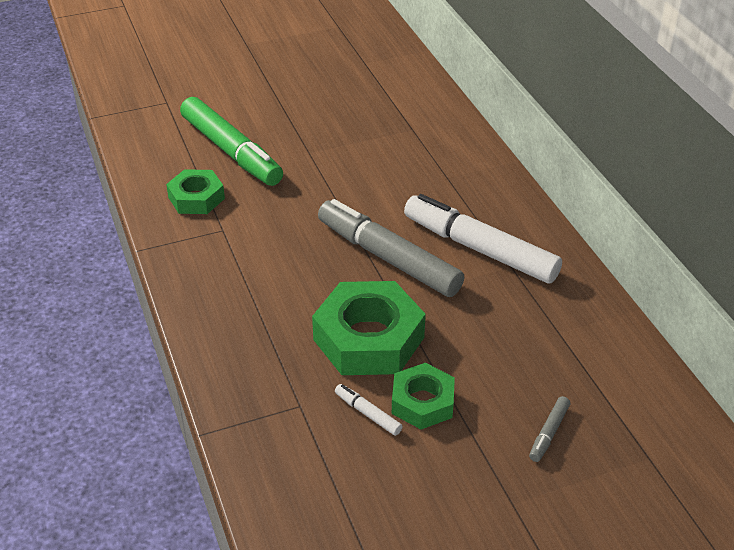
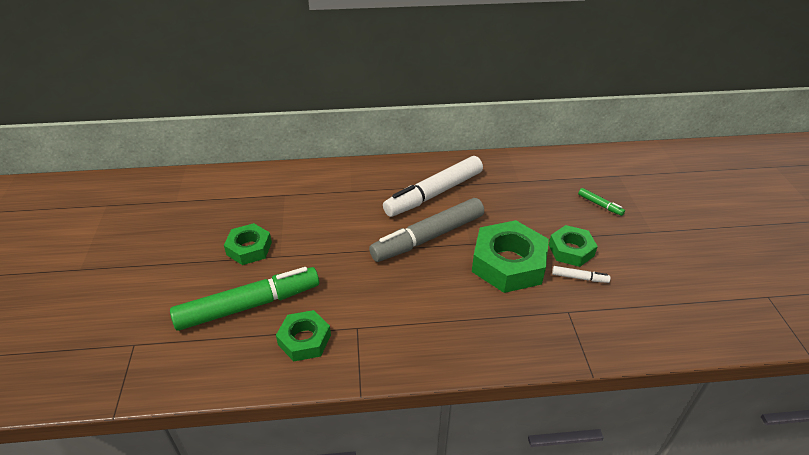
camera: 75 degrees left, 0 degrees up
(312, 129) = (249, 248): none -> green nut
(368, 414) = (579, 278): white marker -> white marker turned 135 degrees counterclockwise
(549, 433) = (600, 205): grey marker -> green marker

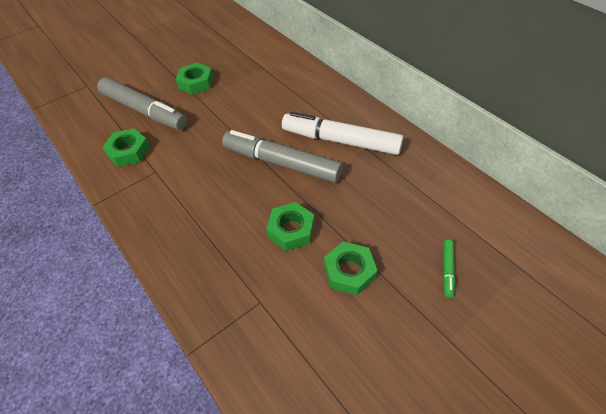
camera: 60 degrees right, 10 degrees up
(248, 305) = (144, 110): green marker -> grey marker
(508, 263) = (291, 230): green nut -> green nut, size x0.59
(579, 278) = (313, 294): white marker -> none

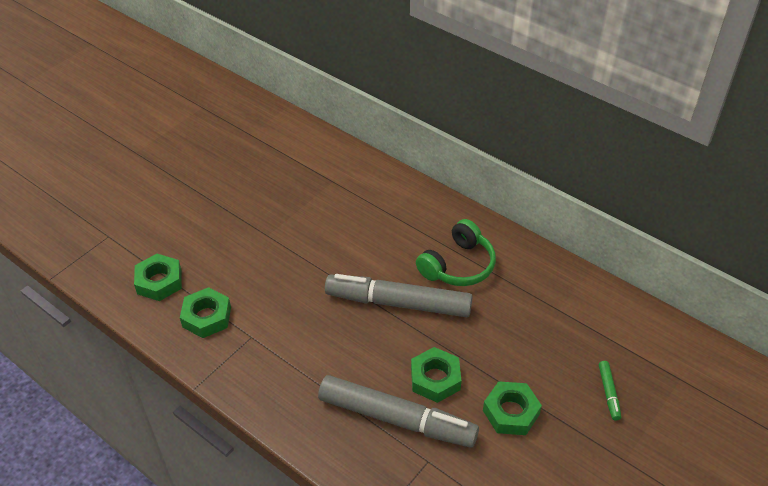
camera: 15 degrees left, 5 degrees down
(144, 110) = (202, 260): grey marker -> grey marker (396, 418)
(196, 82) = (253, 213): green nut -> green nut (159, 281)
(341, 141) = (458, 265): white marker -> green headphones

